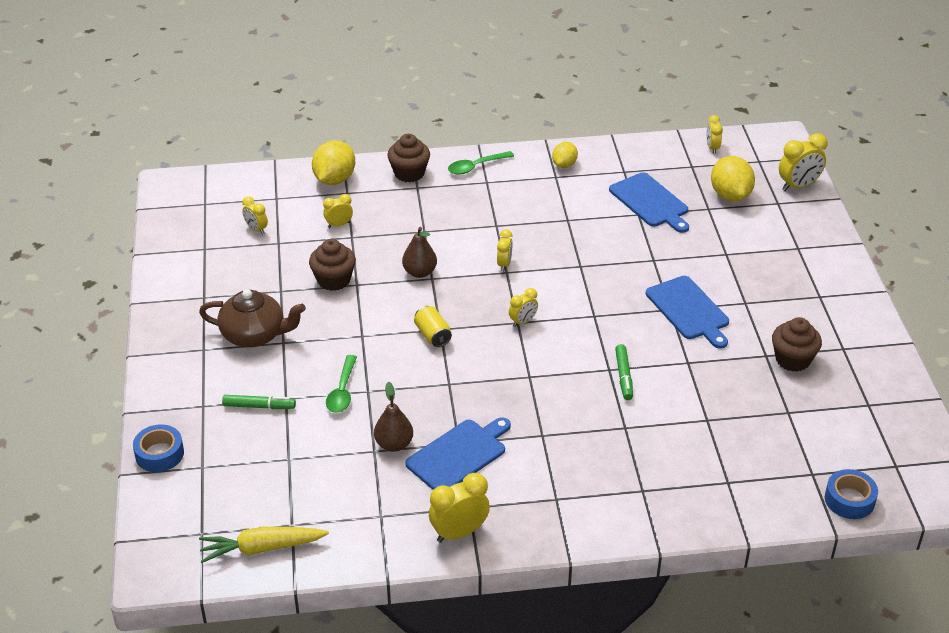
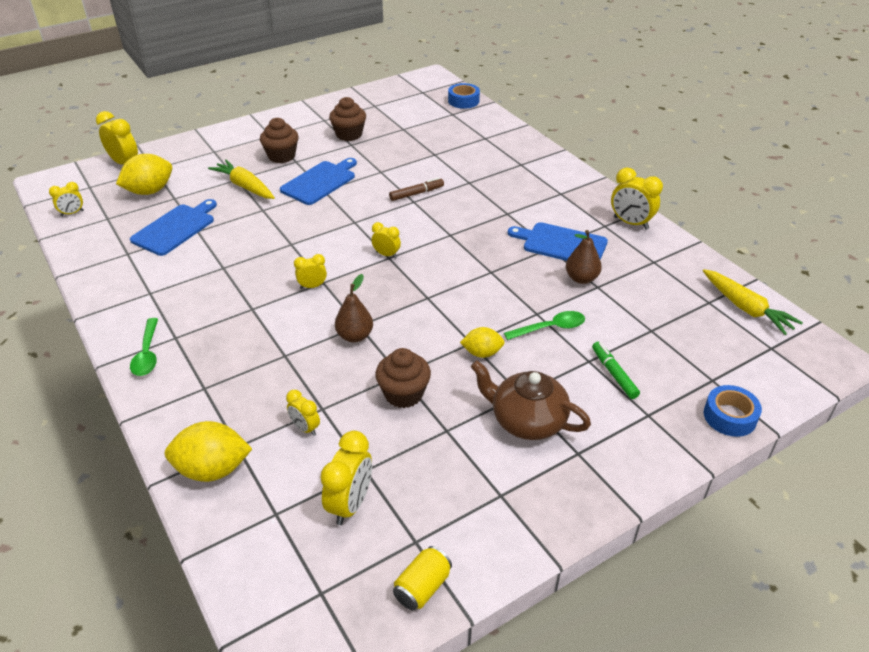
camera: 115 degrees left, 0 degrees up
(255, 335) = (526, 420): brown teapot -> brown teapot turned 45 degrees counterclockwise
(256, 229) = (350, 504): yellow clock -> yellow clock, size x1.69
(409, 173) = (177, 404): brown cupcake -> brown cupcake (281, 156)
(432, 335) = (439, 299): yellow can -> yellow can (422, 587)
(476, 167) = (147, 354): green spoon -> green spoon turned 45 degrees clockwise
(564, 165) = (125, 292): yellow lemon -> yellow lemon (482, 353)
(623, 376) = (416, 193): green marker -> brown marker
(706, 256) = (245, 186): none -> yellow carrot

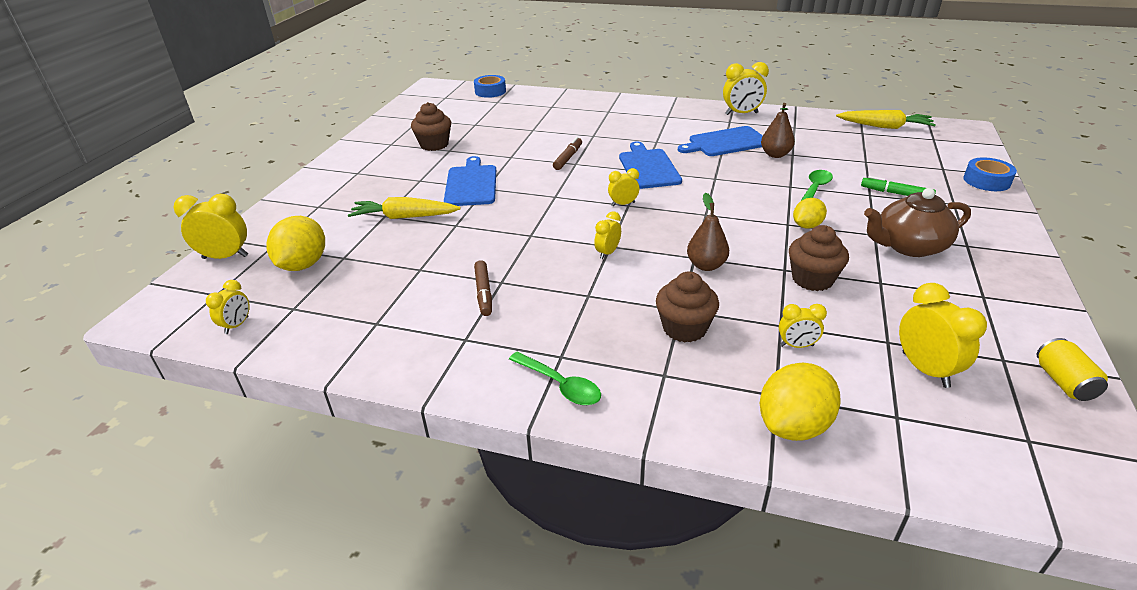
camera: 40 degrees left, 5 degrees down
(175, 228) = (392, 278): blue cutting board -> blue cutting board (648, 167)
(203, 269) = (483, 293): none -> brown marker
(281, 156) = (398, 182): brown cupcake -> brown cupcake (684, 328)

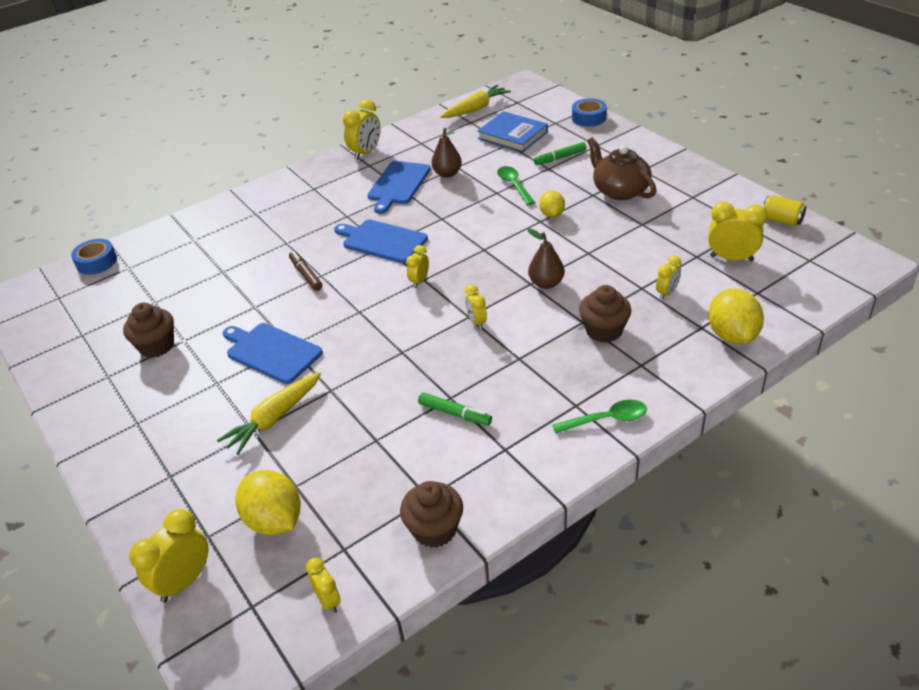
camera: 50 degrees left, 5 degrees up
(483, 293) = (455, 414): brown marker -> green marker
(812, 279) = (611, 248): brown cupcake -> brown cupcake (434, 529)
(882, 158) = (513, 135): none -> blue book
(908, 246) = (619, 190): brown teapot -> brown teapot turned 120 degrees clockwise

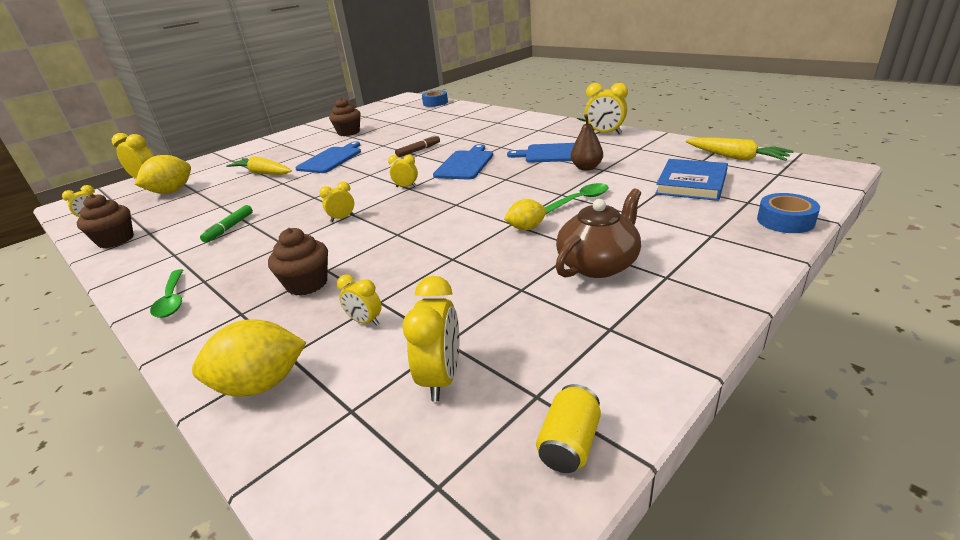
camera: 80 degrees right, 10 degrees down
(546, 283) = (395, 242): brown pear -> none
(560, 158) = (658, 216): green marker -> none

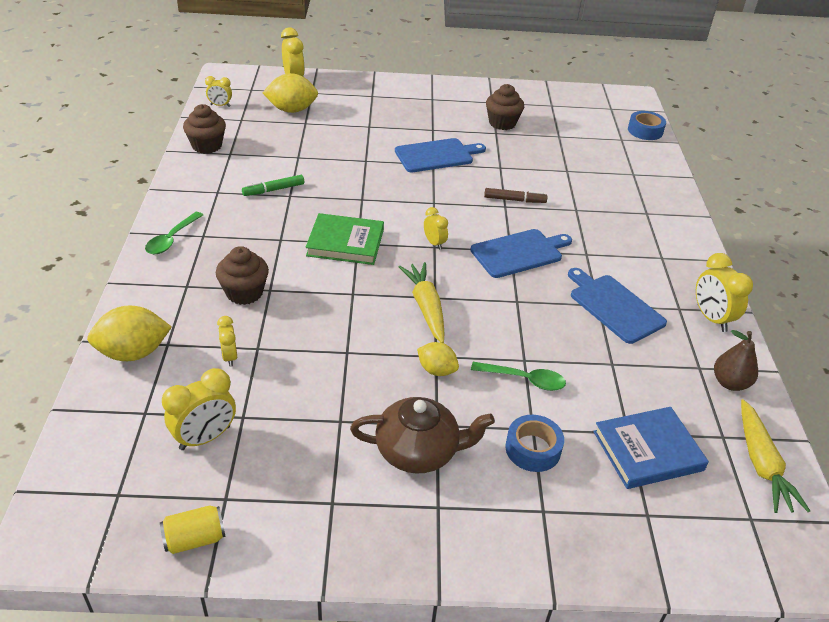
camera: 40 degrees right, 10 degrees up
(261, 384) = (133, 353): yellow lemon -> yellow lemon turned 45 degrees counterclockwise
(263, 173) = (369, 135): yellow carrot -> yellow carrot (426, 307)
(342, 218) = (345, 243): yellow clock -> green book
(586, 168) = (602, 348): brown pear -> brown pear (730, 383)
(785, 221) = (630, 560): blue tape -> blue tape (533, 449)

